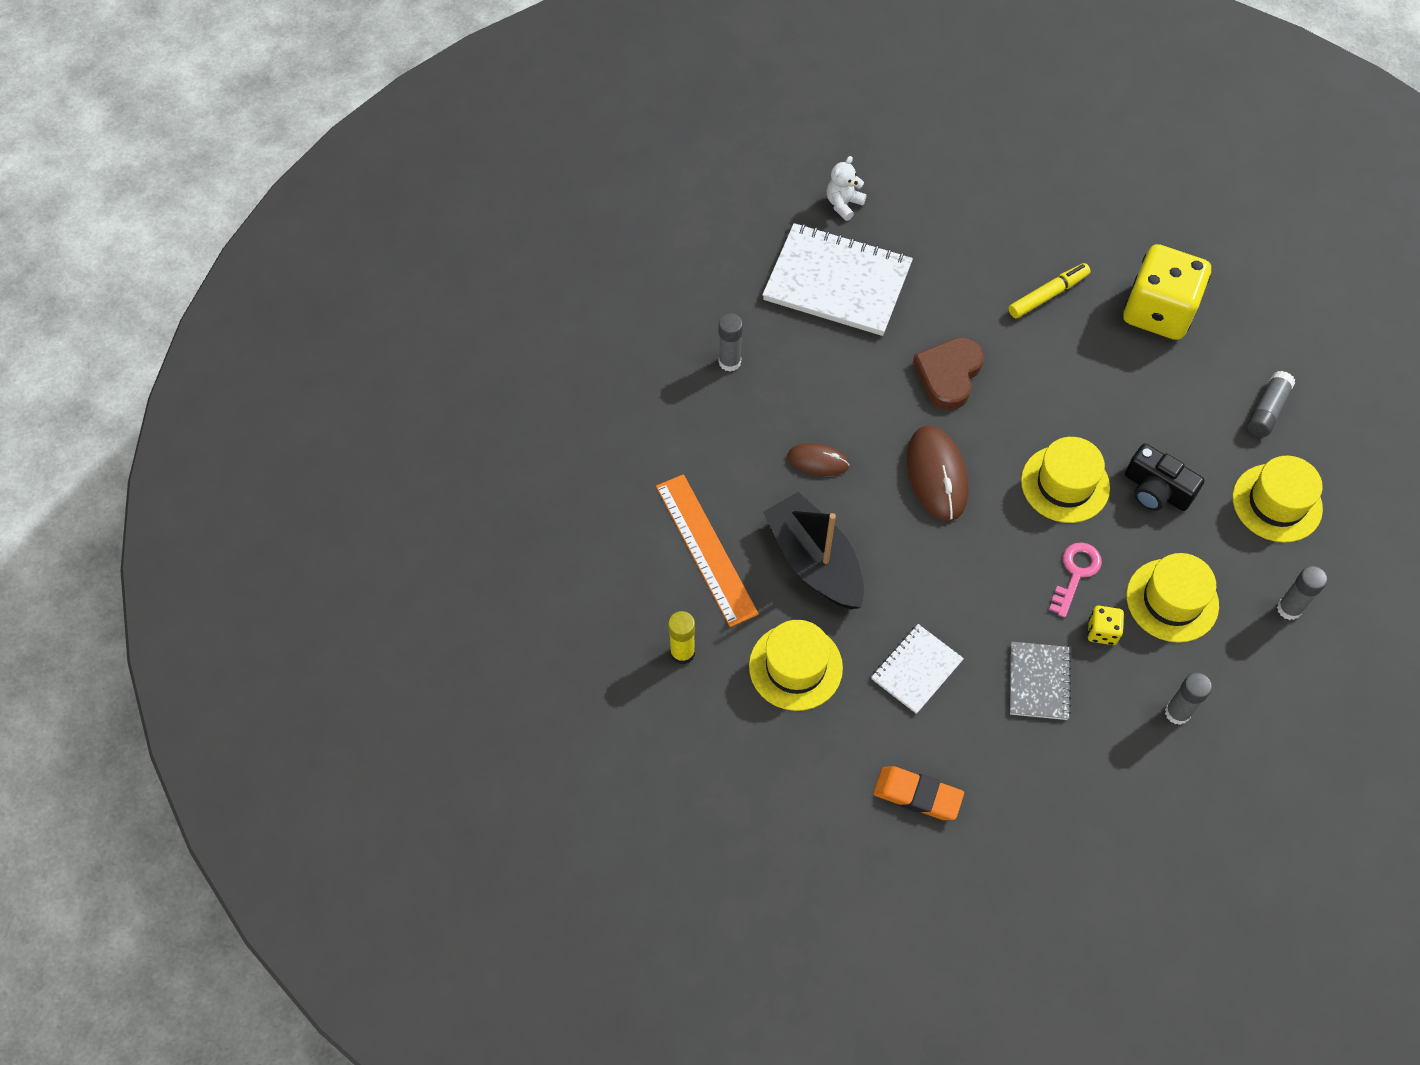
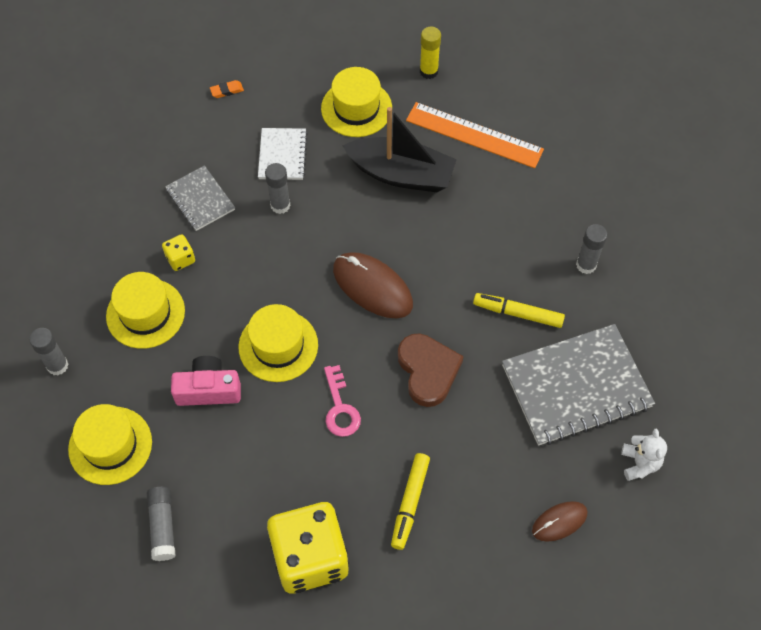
camera: 140 degrees right, 0 degrees up
(818, 461) = (459, 239): brown mouse -> brown mouse (559, 522)
(828, 365) = (518, 313): none -> yellow marker
(837, 282) = (576, 387): white notebook -> grey notebook
(917, 795) = (227, 91): orange eraser -> orange eraser, size x0.52
(1075, 574) = (225, 285): pink key -> pink key (340, 408)
(1156, 490) = (208, 389): black camera -> pink camera
(1177, 712) = (97, 241): grey glue stick -> grey glue stick (280, 205)

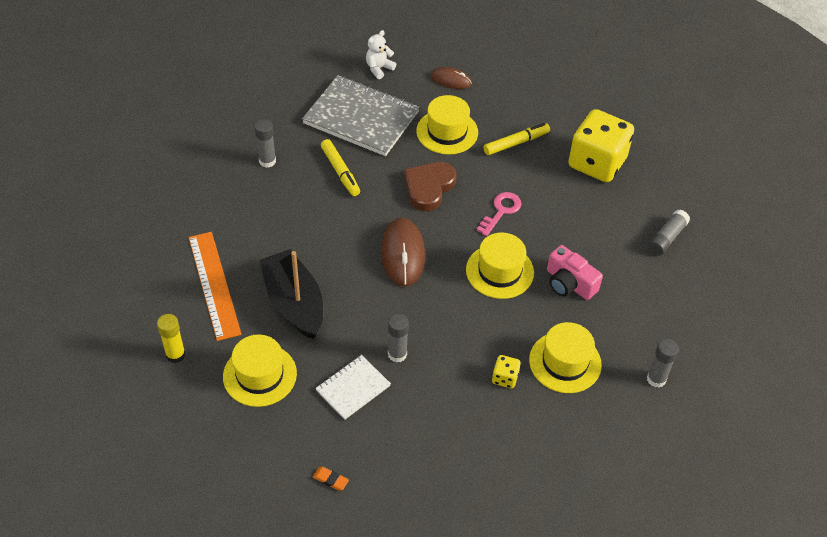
camera: 135 degrees left, 10 degrees down
(110, 445) = (661, 303): yellow hat -> yellow hat (447, 132)
(200, 199) = (447, 408): grey notebook -> none

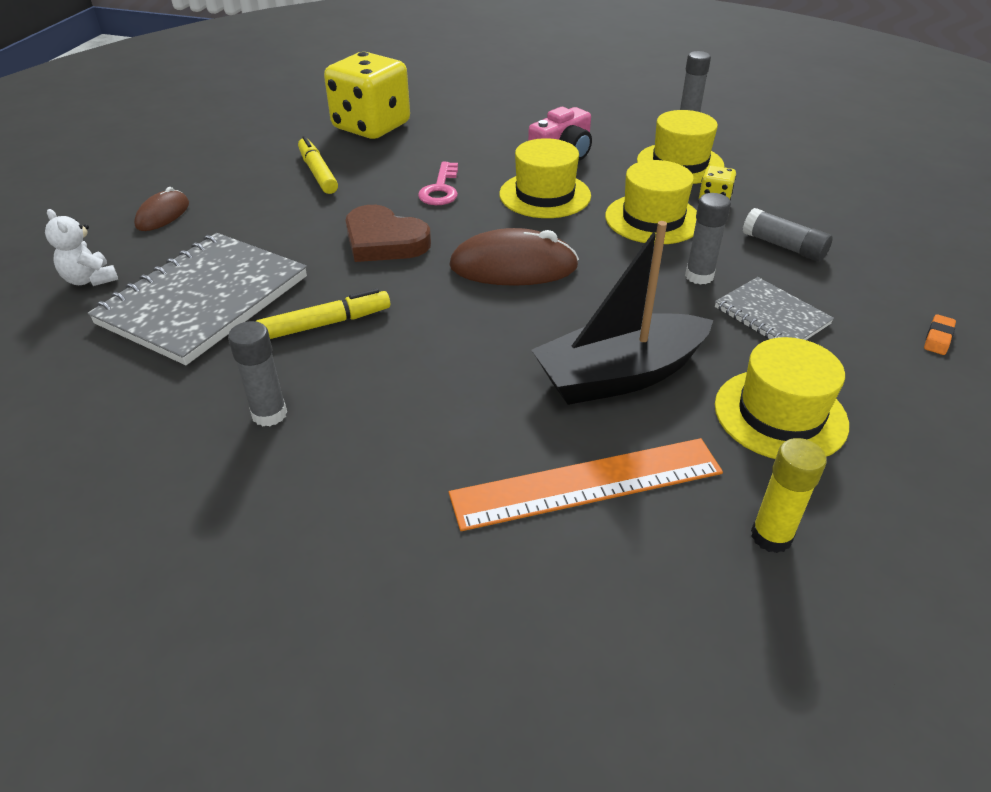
camera: 85 degrees left, 10 degrees down
(353, 388) = (771, 316): white notebook -> grey notebook
(447, 132) = (273, 222): yellow hat -> yellow hat (653, 219)
(501, 211) = (440, 189): pink key -> pink key turned 120 degrees counterclockwise
(666, 238) = (495, 100): grey glue stick -> grey glue stick (783, 246)

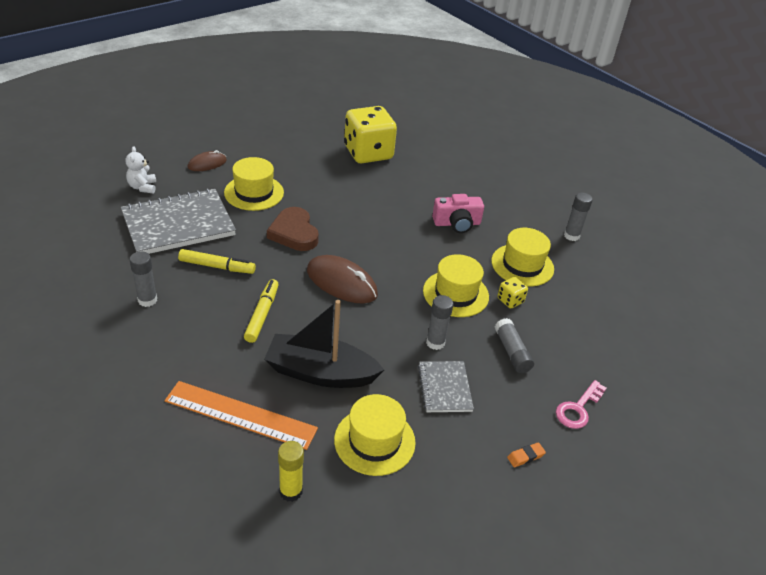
camera: 30 degrees right, 0 degrees up
(318, 173) = (306, 172): yellow marker -> yellow marker (262, 314)
(440, 189) = (359, 214): pink key -> pink key (578, 408)
(545, 195) = (412, 246): yellow hat -> yellow hat (254, 193)

